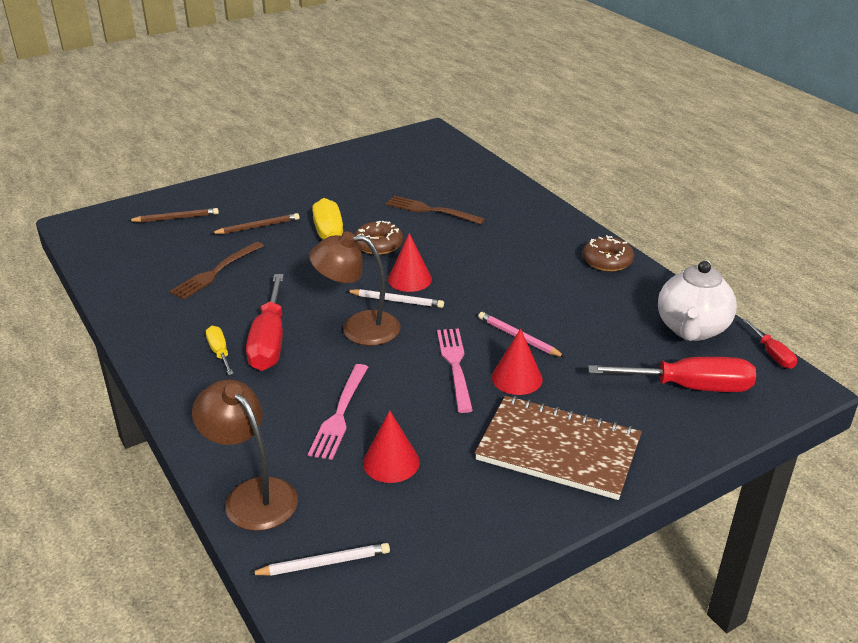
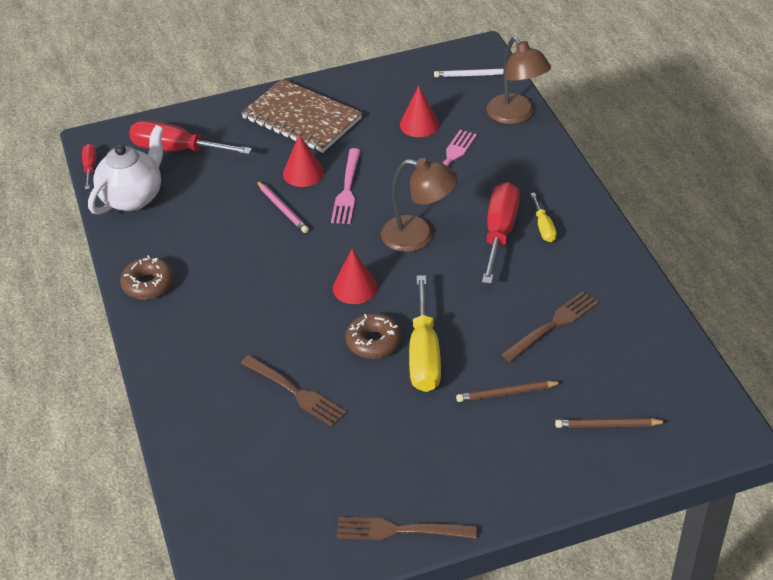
camera: 165 degrees left, 10 degrees up
(328, 160) = (400, 530): none -> brown fork
(397, 301) = (375, 262): white pencil -> none

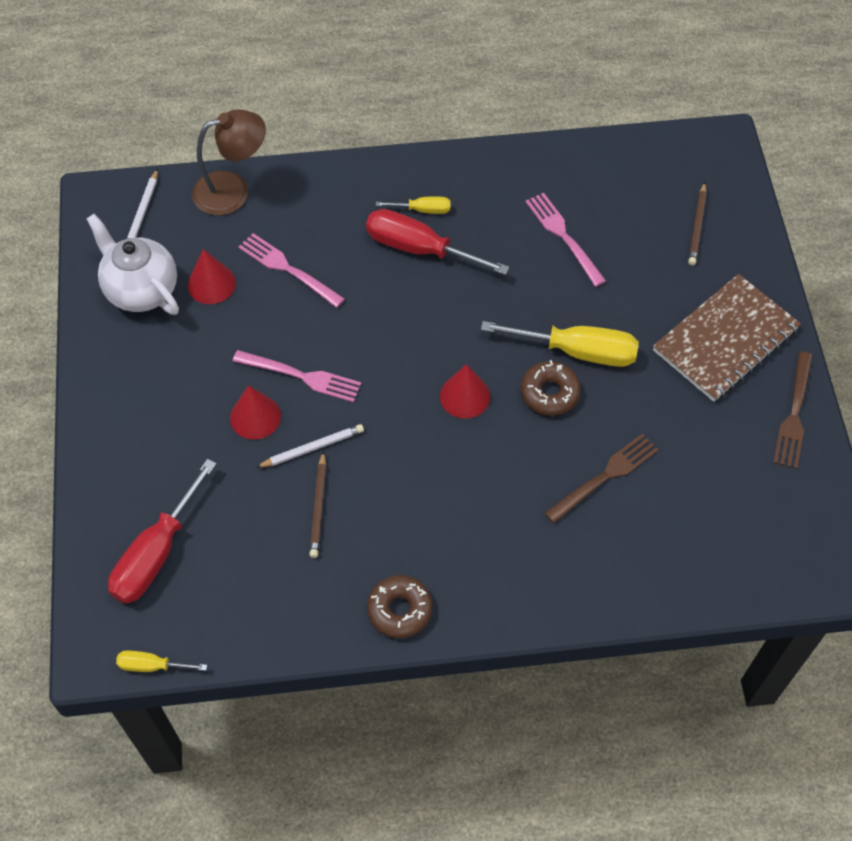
camera: 80 degrees left, 15 degrees up
(90, 167) = (152, 665): red screwdriver -> yellow screwdriver
(133, 197) = (233, 615): white teapot -> white teapot (141, 290)
(282, 209) = (312, 448): pink pencil -> white pencil
(302, 118) = (150, 402): brown notebook -> brown notebook (725, 340)
(418, 236) = (402, 322): brown lamp -> none
(506, 393) = (643, 294): brown pencil -> brown pencil (318, 507)
(552, 325) = (563, 236): brown fork -> pink fork

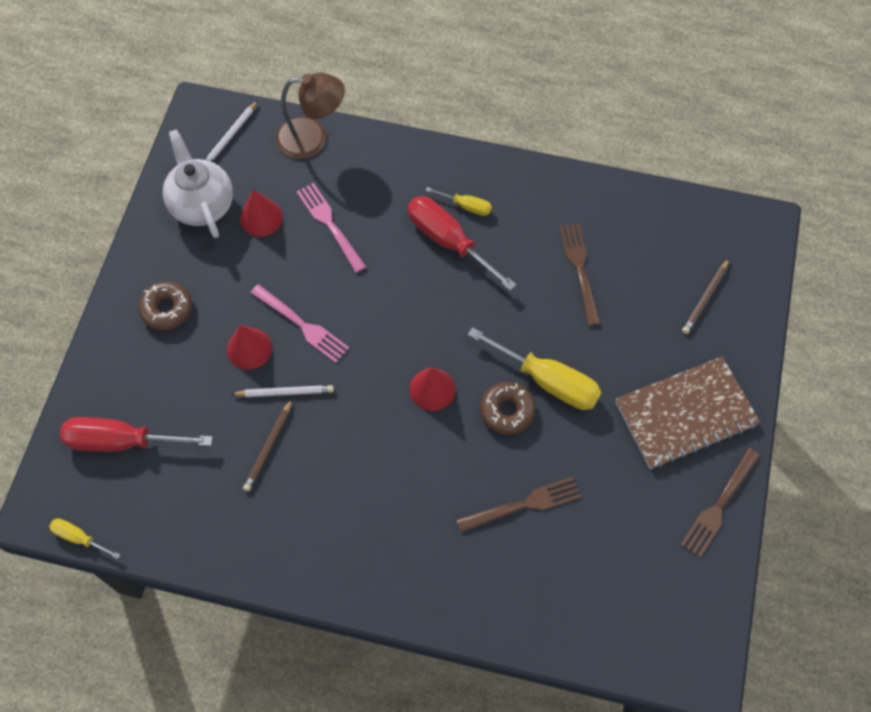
camera: 20 degrees right, 5 degrees up
(156, 553) = (122, 441): red screwdriver -> red screwdriver turned 45 degrees clockwise
(400, 610) = (298, 563): brown donut -> brown donut (167, 309)
(563, 236) = (579, 270): pink fork -> brown fork

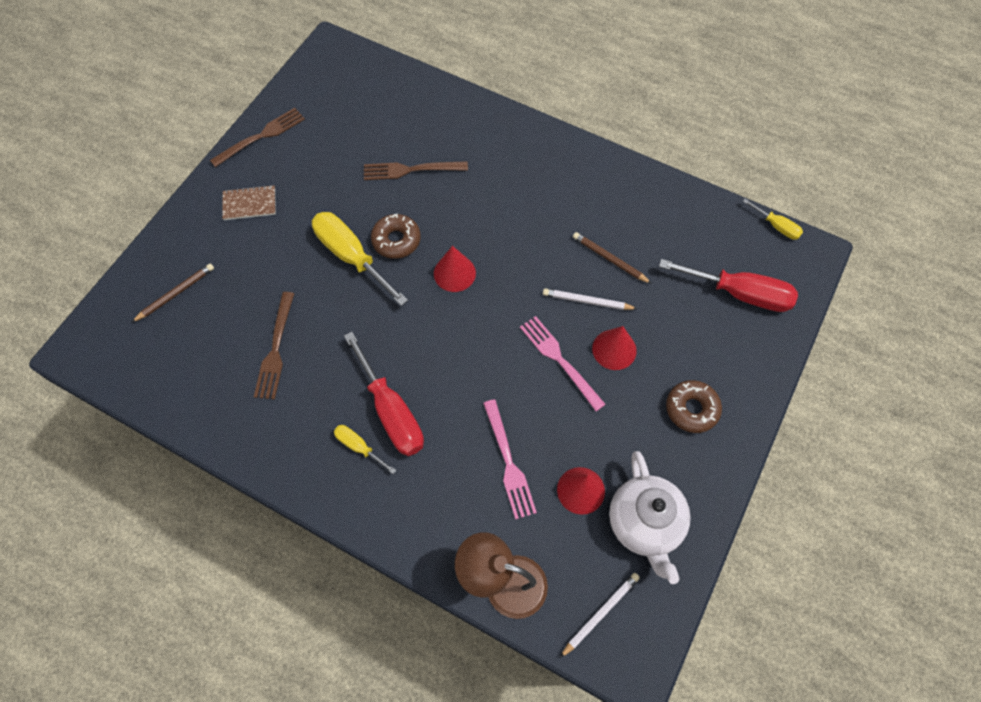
camera: 165 degrees left, 0 degrees up
(268, 447) = (609, 259): brown pencil -> brown pencil turned 90 degrees counterclockwise
(685, 414) = (249, 204): brown notebook -> brown notebook, size x0.49

